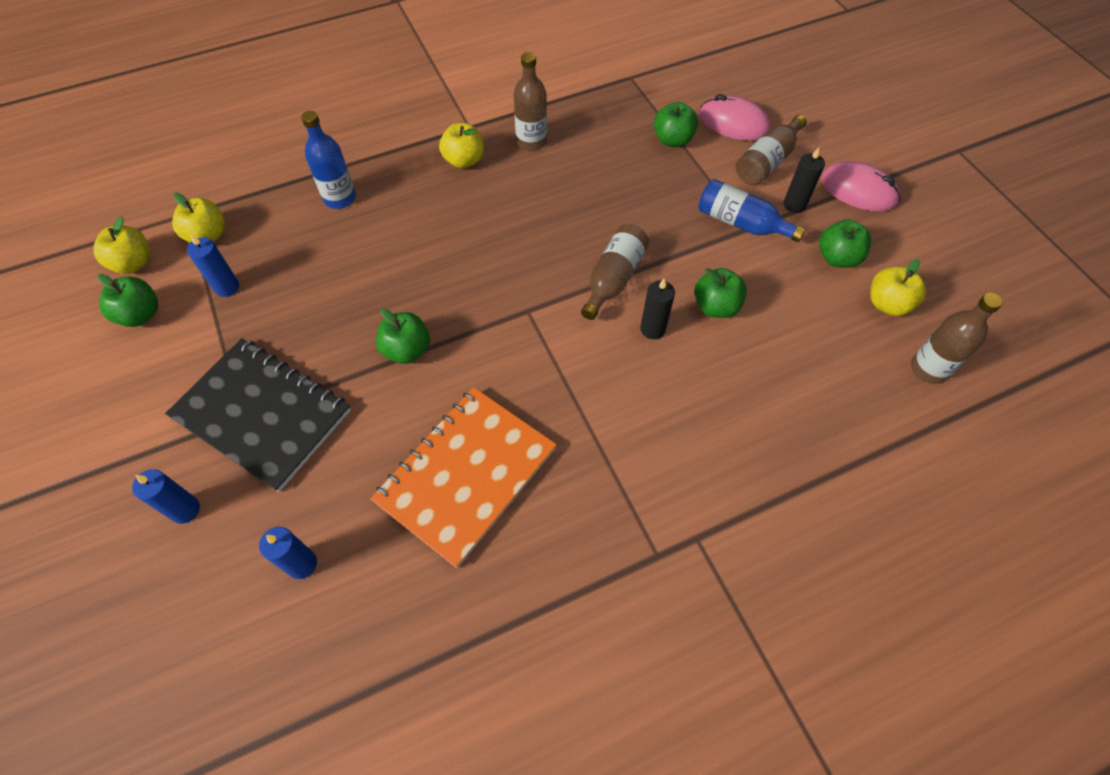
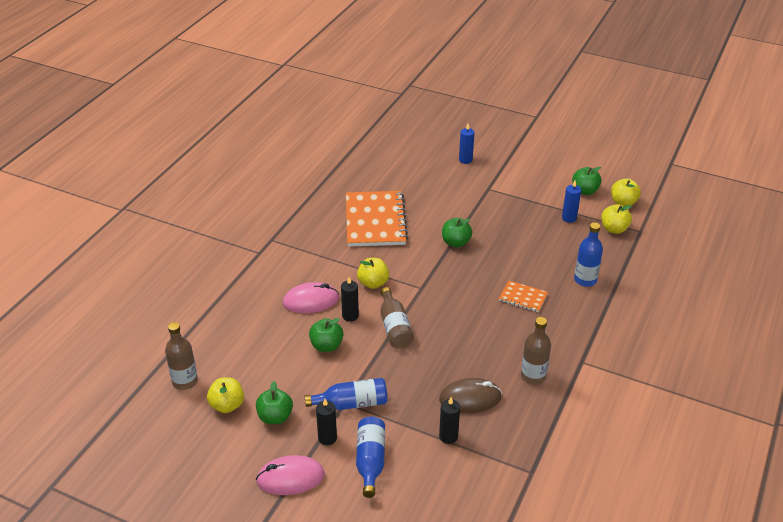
camera: 140 degrees right, 20 degrees down
(262, 414) = (481, 193): black notebook -> none
(302, 564) = (404, 171): blue candle -> none
(431, 222) = (523, 297): none -> orange notebook
(464, 160) = (554, 339): yellow apple -> yellow apple (373, 283)
(615, 158) = (470, 398): none -> brown mouse
(672, 140) = (448, 436): green apple -> black candle
(733, 123) = (420, 480): pink mouse -> pink mouse (311, 301)
(767, 162) = (370, 461): brown bottle -> blue bottle

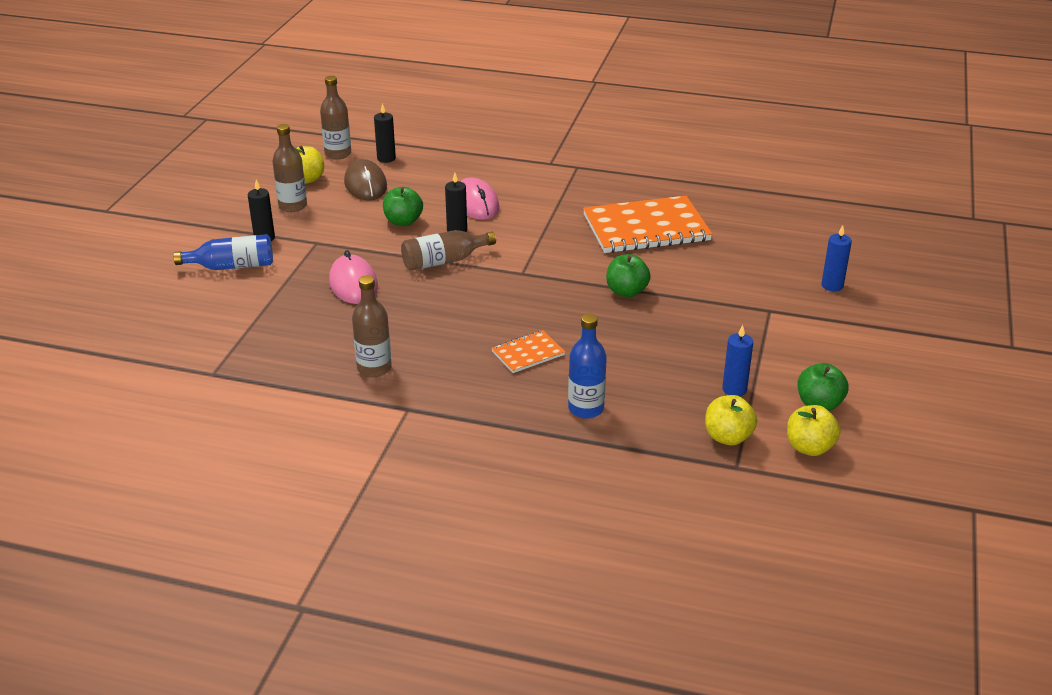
camera: 80 degrees right, 5 degrees down
(275, 417) = (293, 206): green apple -> brown bottle
(290, 478) = (211, 224): pink mouse -> pink mouse (353, 284)
(351, 403) = (315, 246): blue bottle -> none
(373, 283) = (520, 239): yellow apple -> none
(448, 436) = (268, 312): black candle -> black candle (386, 158)
(470, 398) = (329, 322): brown mouse -> brown mouse (365, 185)
(523, 297) = (528, 353): orange notebook -> orange notebook turned 45 degrees clockwise

